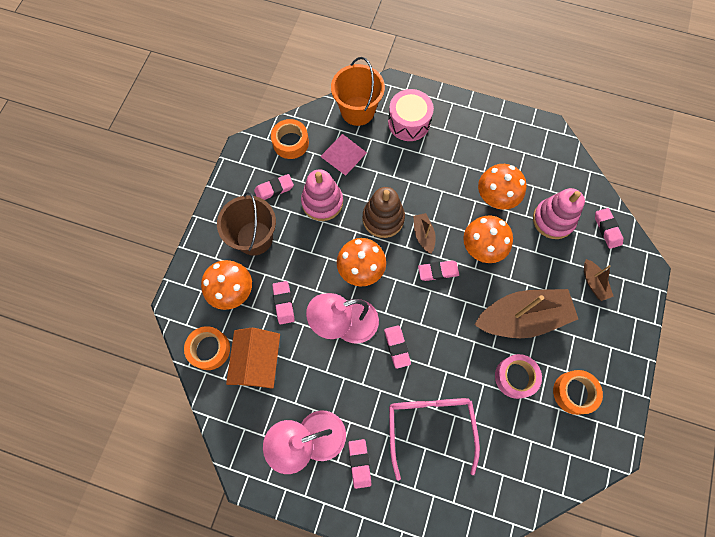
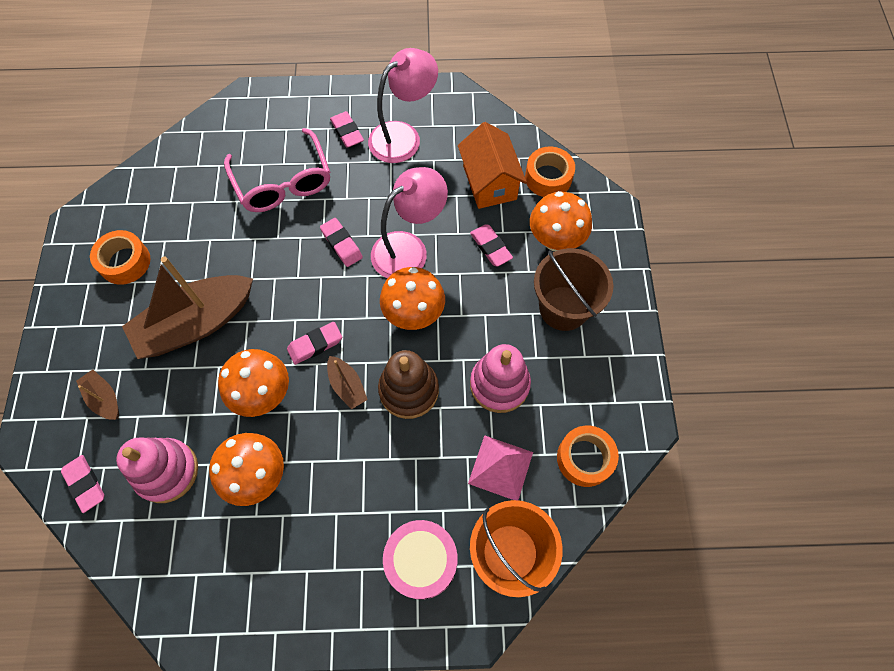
camera: 160 degrees right, 5 degrees down
(274, 189) = (572, 380): pink eraser -> none
(515, 377) = (196, 257): pink tape -> none

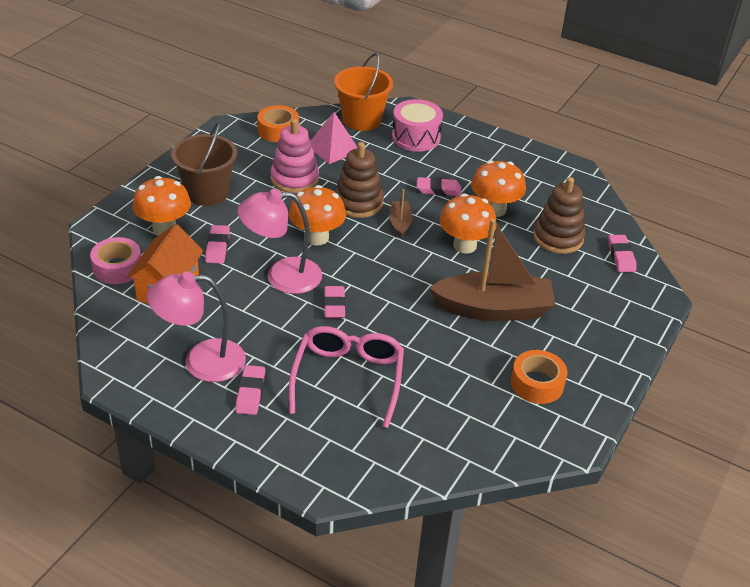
camera: 150 degrees left, 25 degrees down
(104, 398) = (591, 296): brown boat -> none
(167, 471) = (558, 238): pink stacking toy -> brown stacking toy
(315, 345) = (406, 254): pink eraser -> pink eraser (438, 190)
(548, 177) = (117, 267): orange tape -> pink tape

